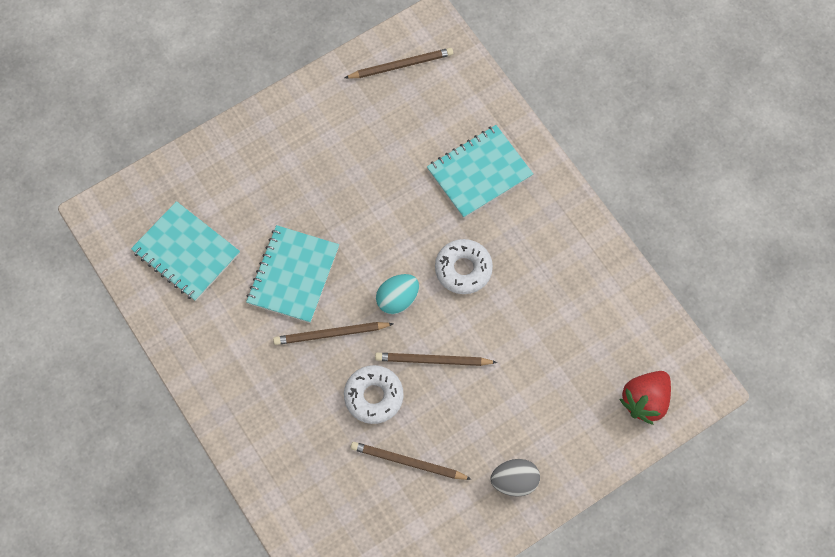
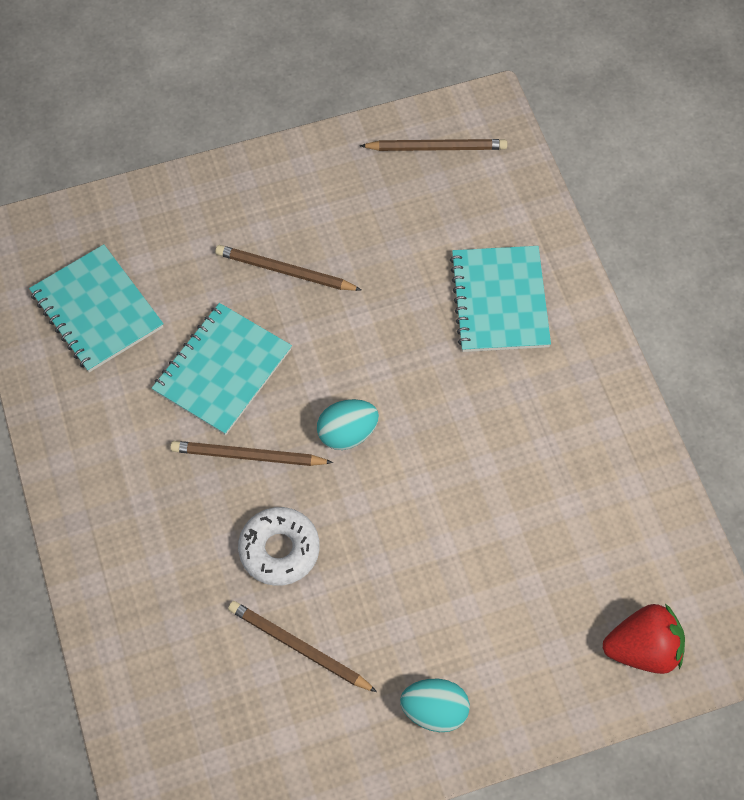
camera: 15 degrees right, 5 degrees down
(433, 360) = (371, 523): brown pencil -> brown pencil (285, 271)
(463, 269) = (444, 416): white donut -> none
(479, 173) = (500, 301): turquoise notebook -> turquoise notebook turned 75 degrees counterclockwise
(514, 481) = (434, 711): grey egg -> turquoise egg
(645, 401) = (643, 649): red strawberry -> red strawberry turned 150 degrees counterclockwise

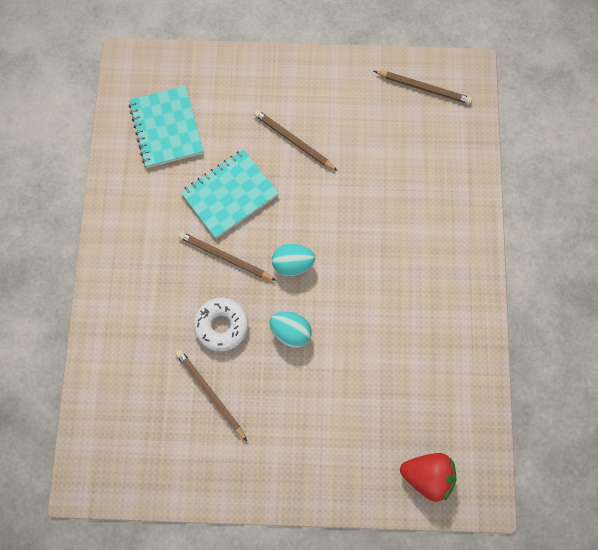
camera: 20 degrees right, 10 degrees up
(434, 711) = (279, 466): turquoise egg -> turquoise egg (290, 332)
(500, 301) = (425, 208): turquoise notebook -> none

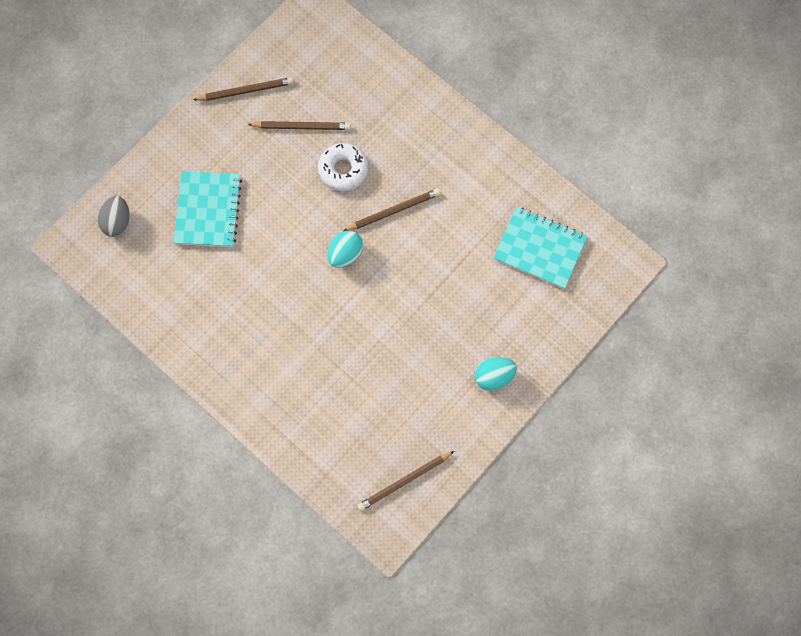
camera: 130 degrees right, 0 degrees up
(230, 195) = (441, 252): turquoise notebook -> turquoise notebook (208, 210)
(290, 332) = (296, 212): turquoise egg -> turquoise egg (494, 376)
(293, 141) = (446, 336): brown pencil -> brown pencil (246, 91)
(427, 475) = (118, 222): red strawberry -> grey egg

